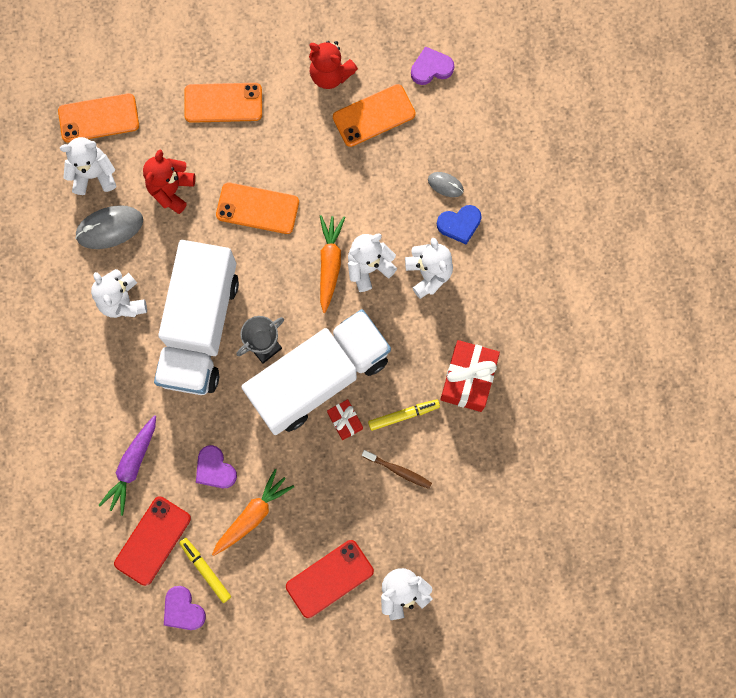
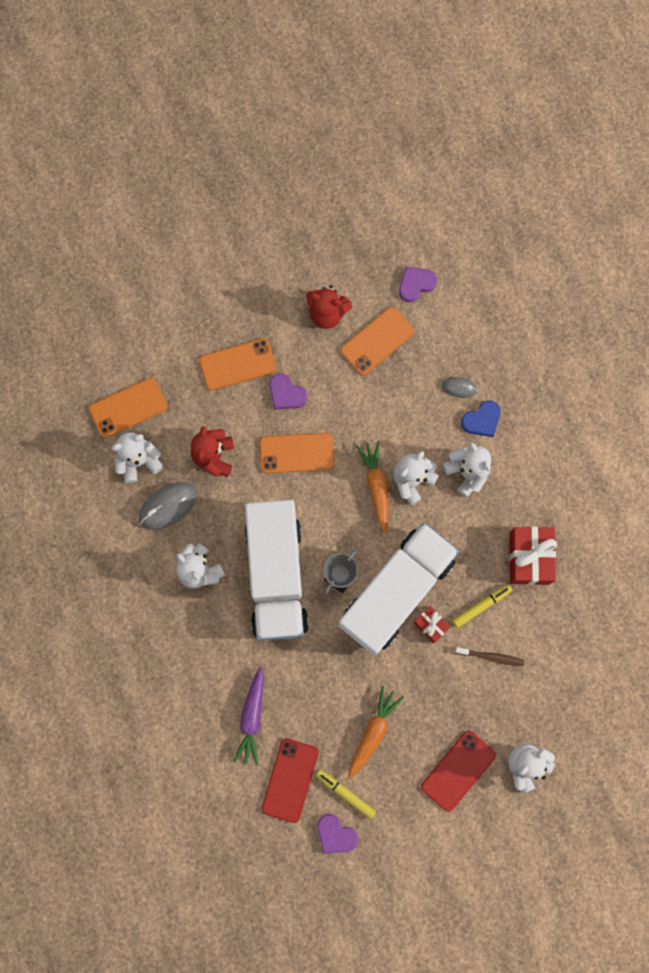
camera: 15 degrees left, 0 degrees up
(215, 469) = (327, 700): purple heart -> purple heart (286, 393)

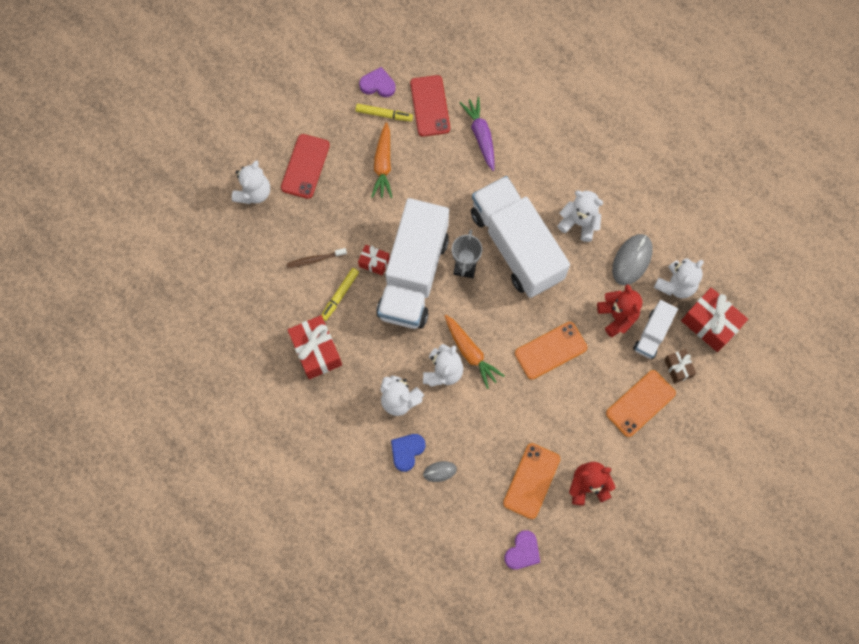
camera: 155 degrees right, 5 degrees down
(128, 408) = (710, 324): orange phone -> red gift
(183, 380) = (678, 368): none -> brown gift
(189, 424) = (652, 334): none -> white truck
(286, 393) = (585, 397): purple heart -> none

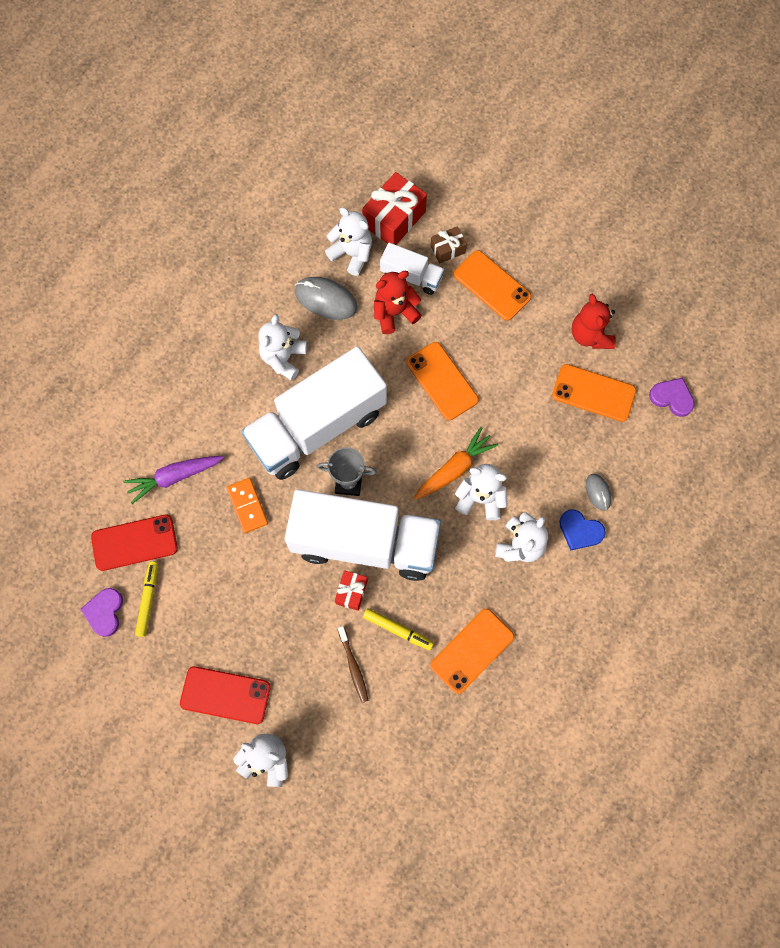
camera: 95 degrees left, 0 degrees up
(316, 351) = (472, 651): red gift -> orange phone
(383, 164) = (219, 594): orange carrot -> none
(452, 189) = (247, 506): none -> orange domino

